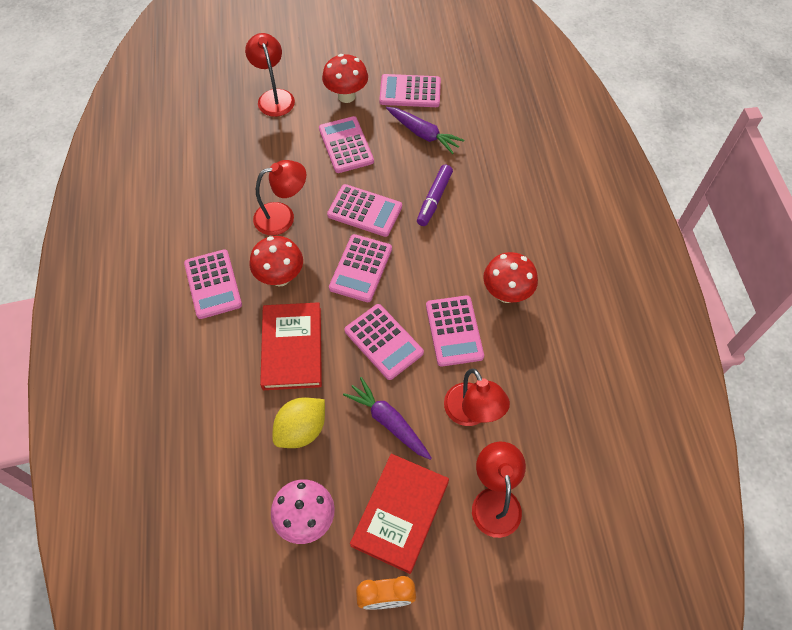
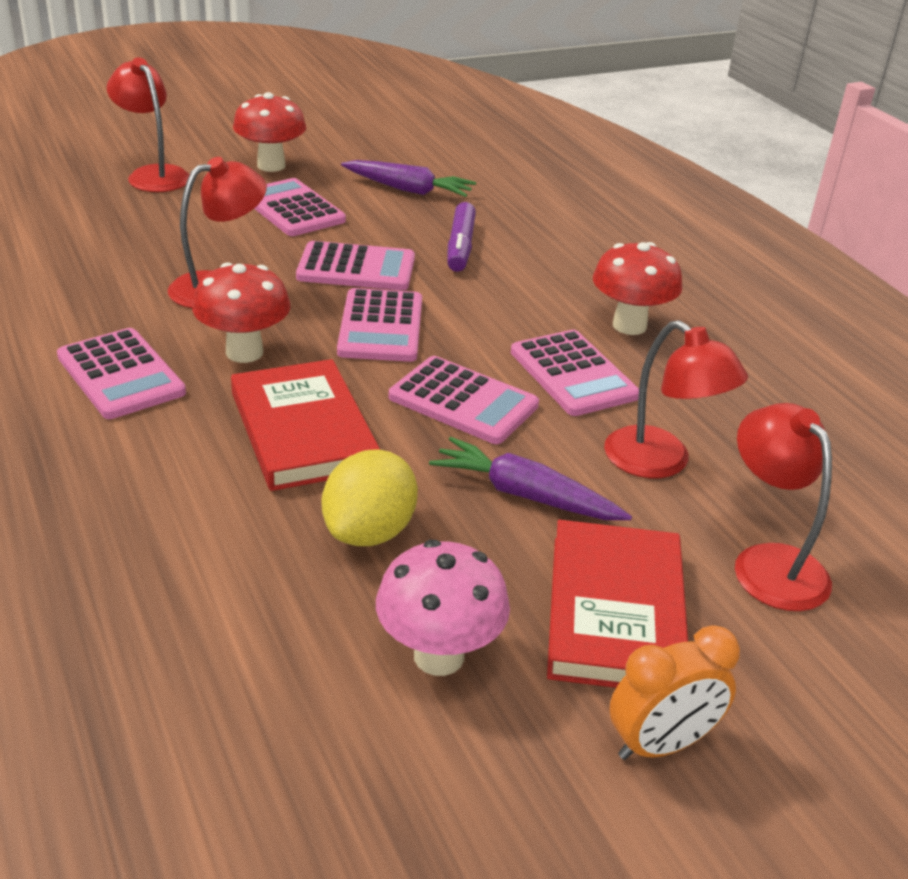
camera: 20 degrees left, 25 degrees down
(410, 91) = (367, 155): pink calculator -> none

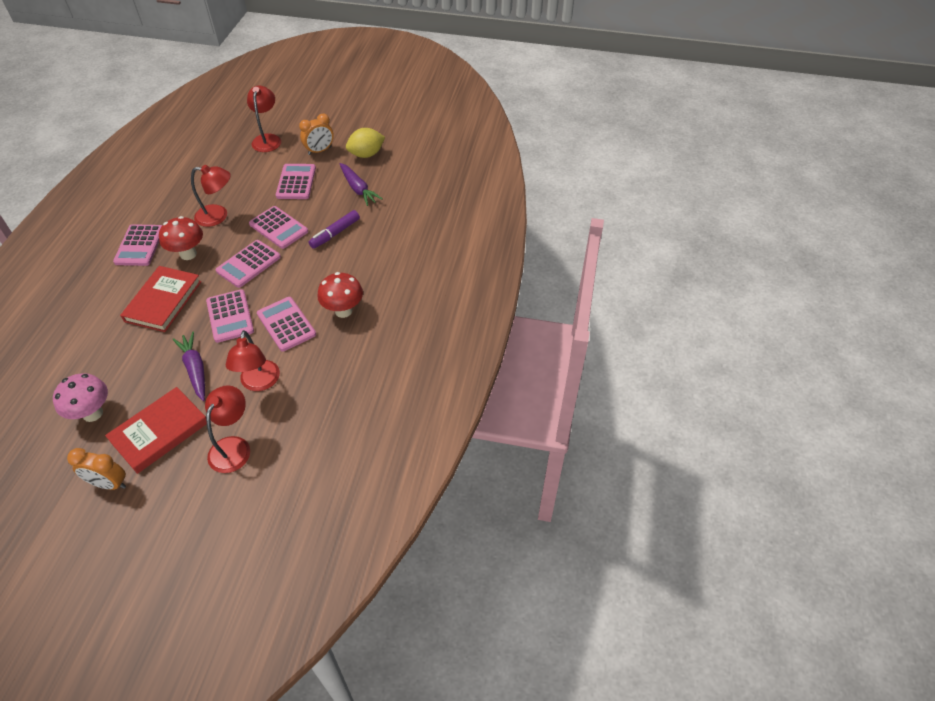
camera: 40 degrees right, 15 degrees up
(271, 165) = (319, 151): red mushroom -> orange clock
(369, 531) = (131, 355): yellow lemon -> yellow lemon (366, 154)
(573, 374) = (286, 324): pink calculator -> pink calculator turned 135 degrees clockwise

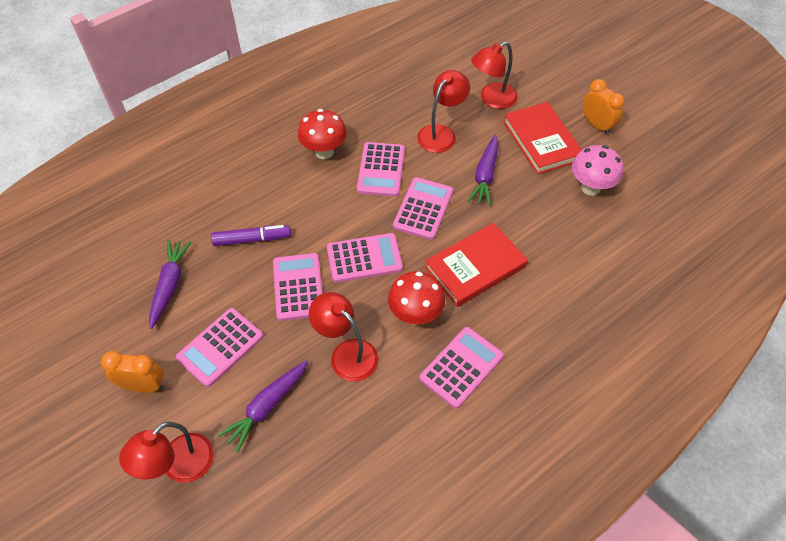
camera: 140 degrees left, 5 degrees up
(159, 432) = (541, 141): red book -> red book turned 75 degrees clockwise
(244, 176) = (267, 407): none -> purple carrot
(366, 154) = (103, 335): yellow lemon -> none

